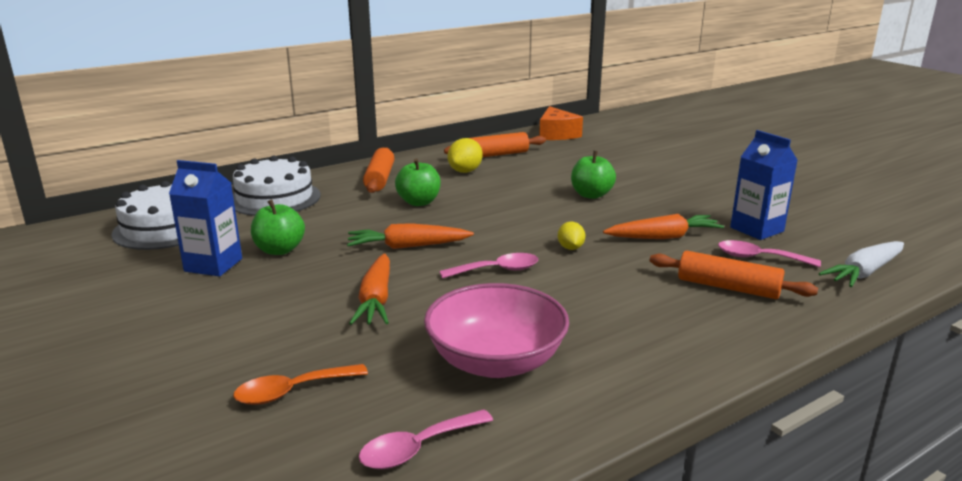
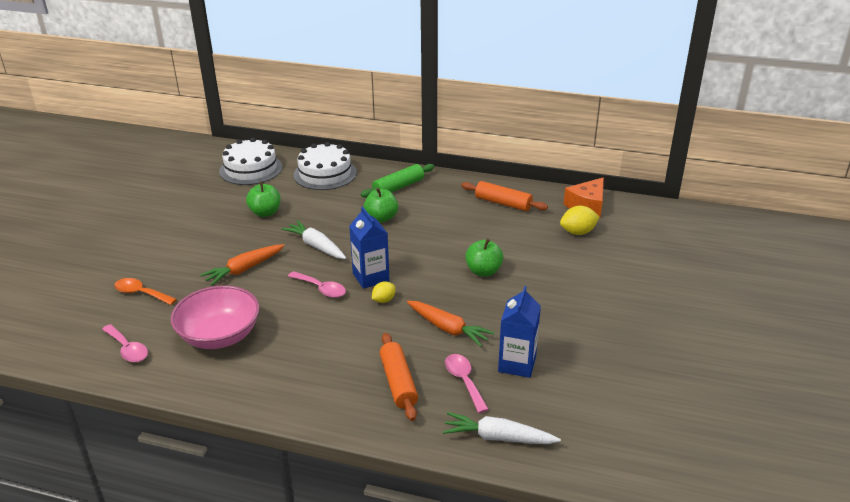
camera: 50 degrees right, 10 degrees up
(213, 265) = (228, 206): blue carton -> blue carton (371, 277)
(380, 179) = (398, 187): orange rolling pin -> green rolling pin
(407, 246) = (316, 246): orange carrot -> white carrot
(418, 448) = (127, 349): pink spoon -> pink spoon turned 150 degrees counterclockwise
(465, 171) = (455, 207): yellow lemon -> yellow lemon (578, 232)

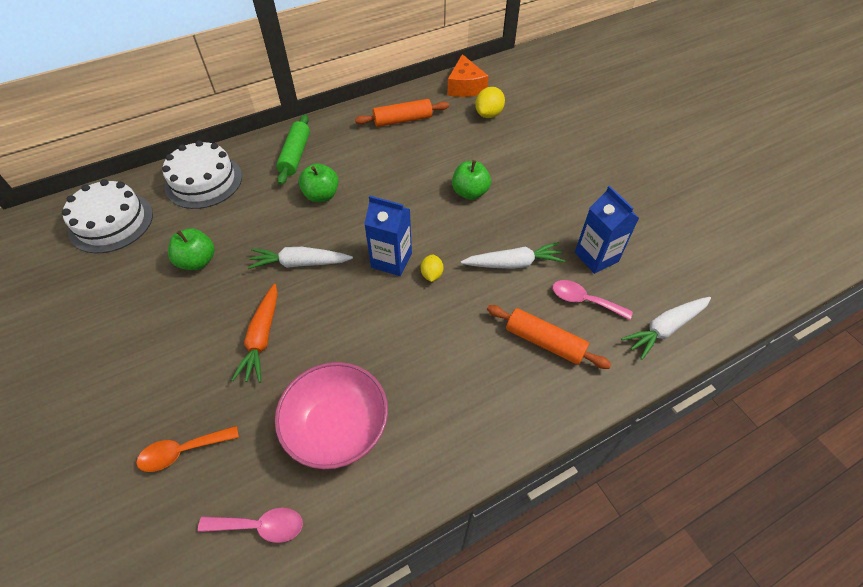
camera: 45 degrees left, 20 degrees up
(321, 289) = (364, 303): pink spoon -> none
(448, 328) = (513, 263): orange carrot -> white carrot

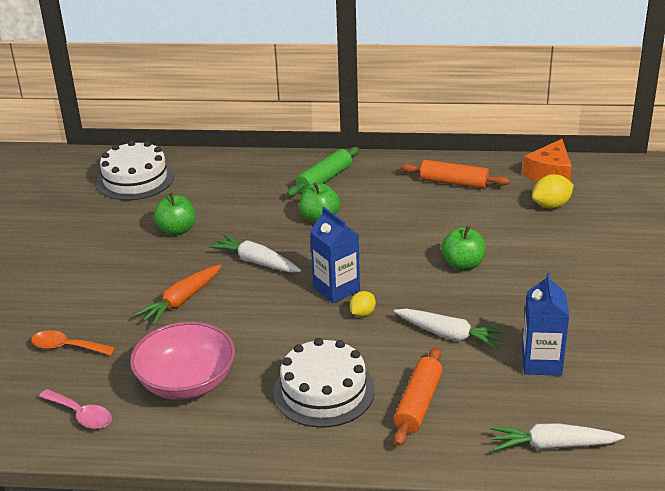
camera: 35 degrees right, 20 degrees down
(203, 181) = (229, 174): white cake -> white cake (324, 391)
(544, 342) = (418, 404): orange rolling pin -> orange rolling pin turned 45 degrees clockwise
(584, 300) = (491, 390): pink spoon -> none

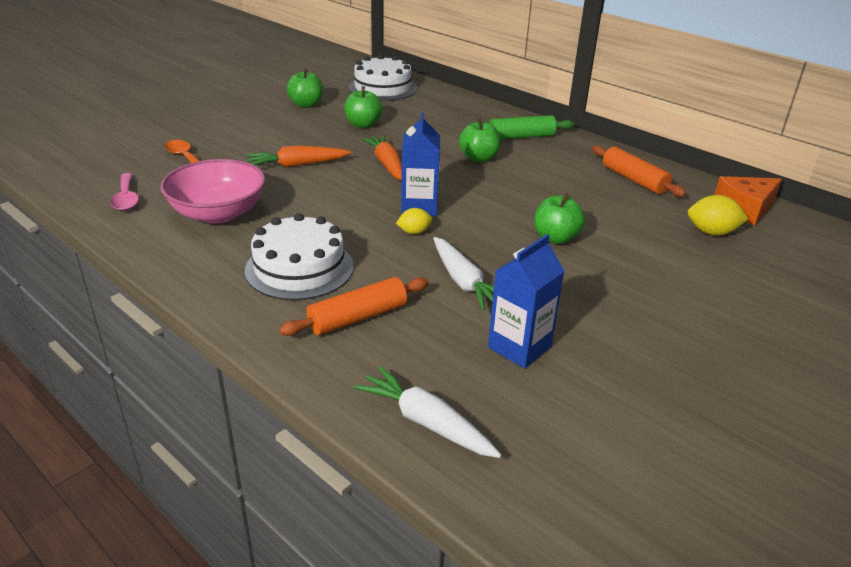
camera: 35 degrees right, 0 degrees up
(90, 232) = (306, 105): none -> green apple
(256, 262) = (387, 164): white carrot -> orange carrot

